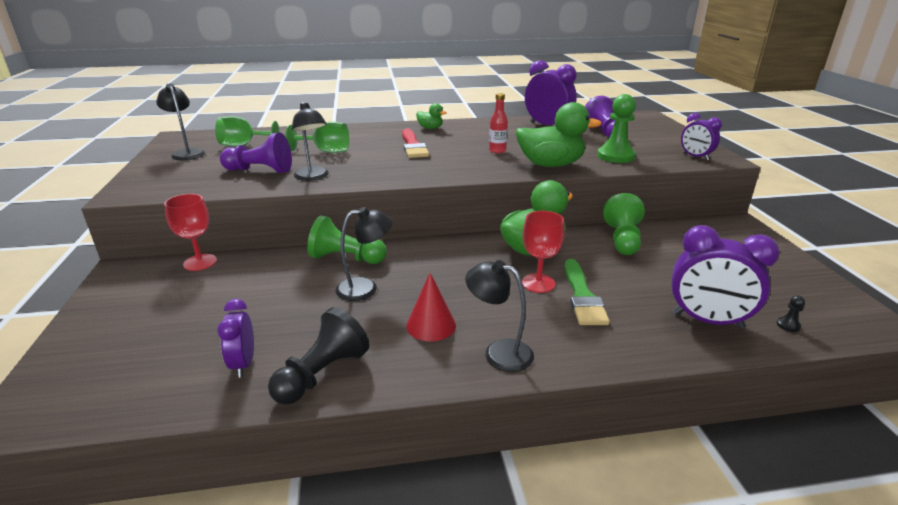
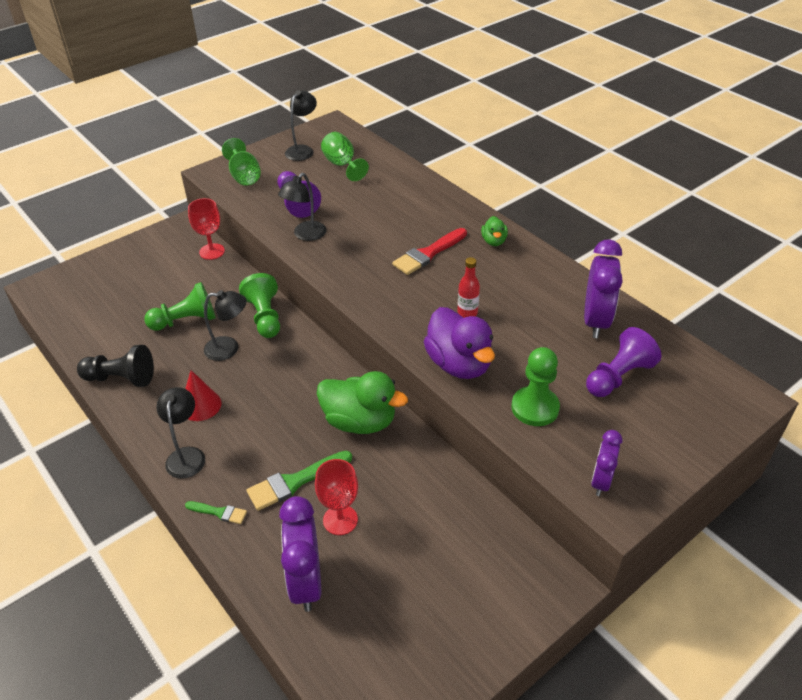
camera: 60 degrees right, 15 degrees up
(243, 364) = (114, 339): purple clock -> none
(326, 151) = (368, 212): green goblet -> green goblet (244, 176)
(365, 288) = (229, 348): black lamp -> black lamp turned 45 degrees counterclockwise
(538, 283) = (299, 445): red goblet -> red goblet (340, 520)
(550, 165) = (459, 364): green duck -> purple duck
(596, 350) = (219, 512): none -> green brush
(622, 239) = (431, 483): green pawn -> green pawn (186, 321)
(788, 325) = (334, 650): black pawn -> none

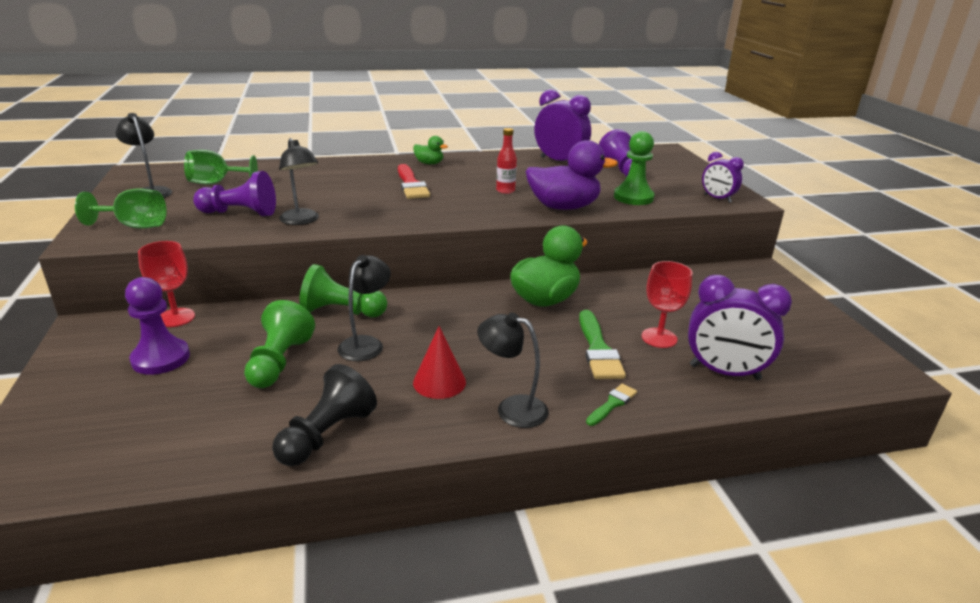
camera: 65 degrees left, 15 degrees down
(164, 272) = (161, 358): none -> purple pawn

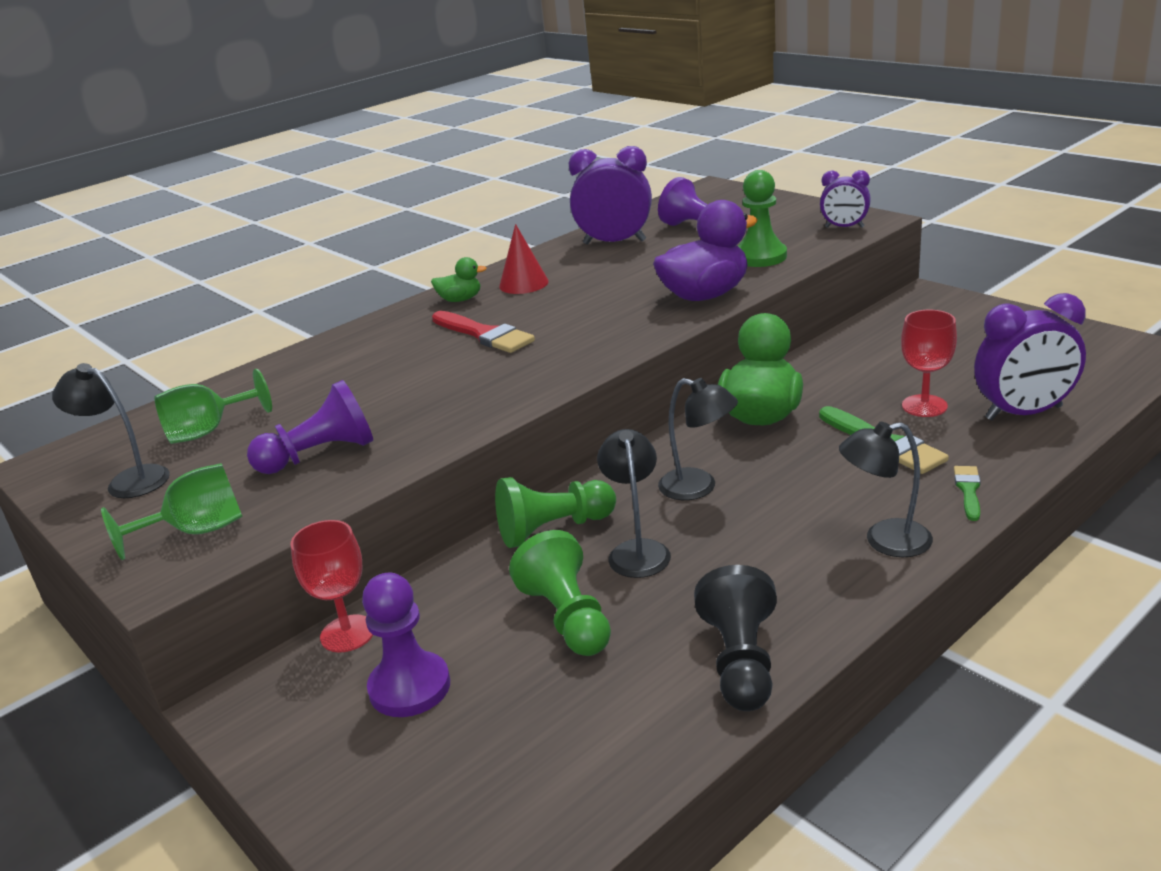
camera: 25 degrees left, 0 degrees up
(302, 221) = (423, 431): black lamp -> black lamp (698, 487)
(439, 382) = (777, 551): red cone -> red cone (523, 284)
(505, 191) = (610, 300): red bottle -> none

